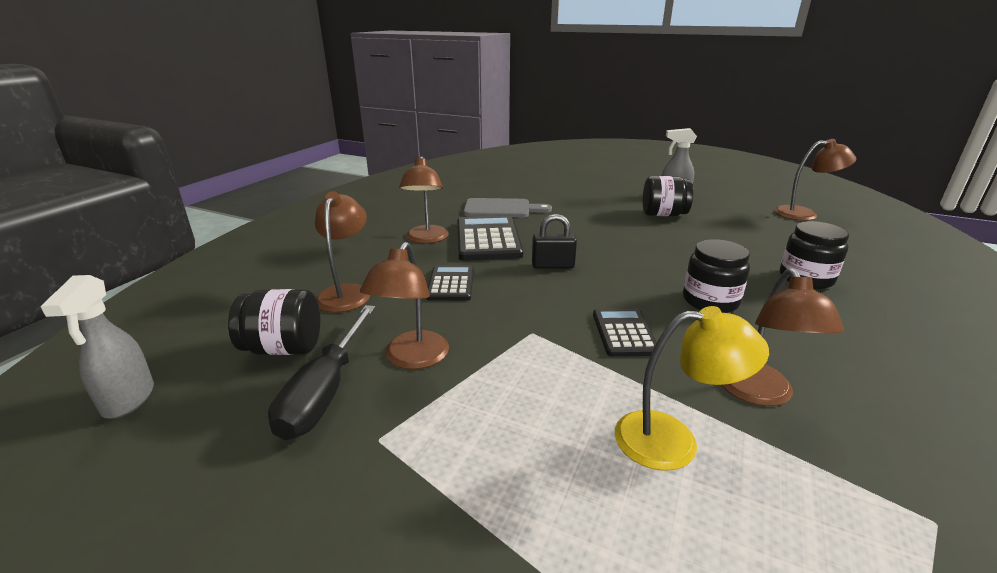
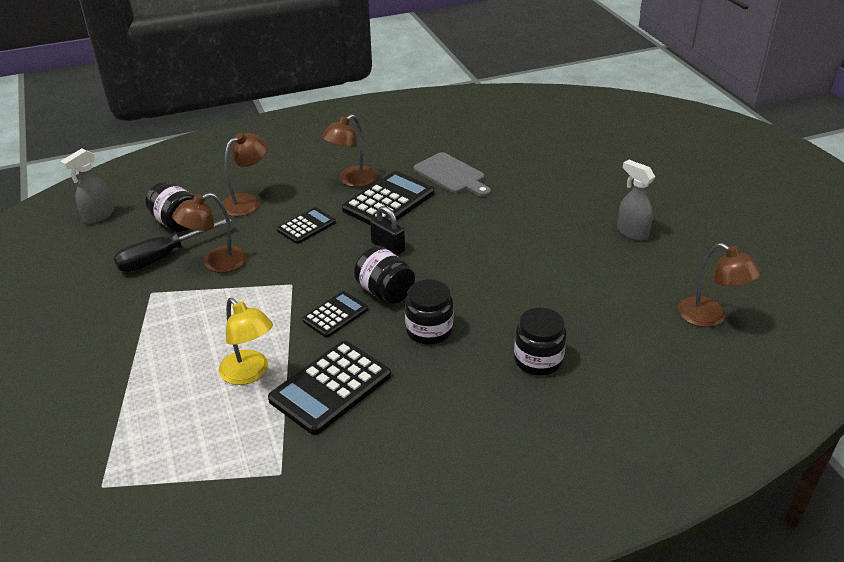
camera: 45 degrees right, 10 degrees up
(663, 214) = (570, 247): black jar -> black jar (385, 292)
(759, 394) = (330, 387): brown lamp -> black calculator

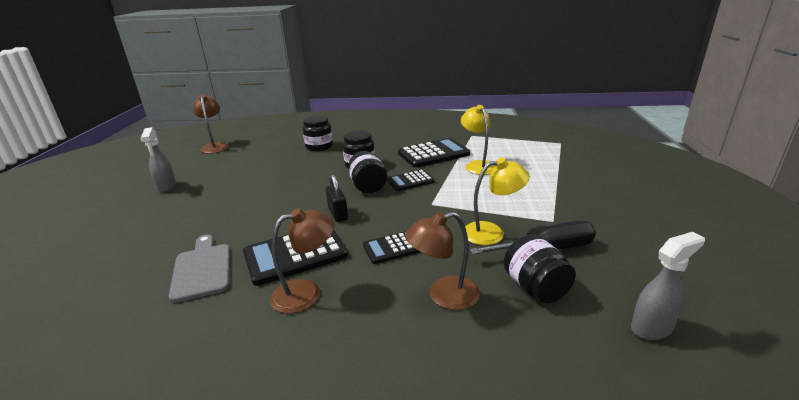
camera: 155 degrees left, 10 degrees down
(216, 263) = (492, 232): brown lamp -> yellow lamp

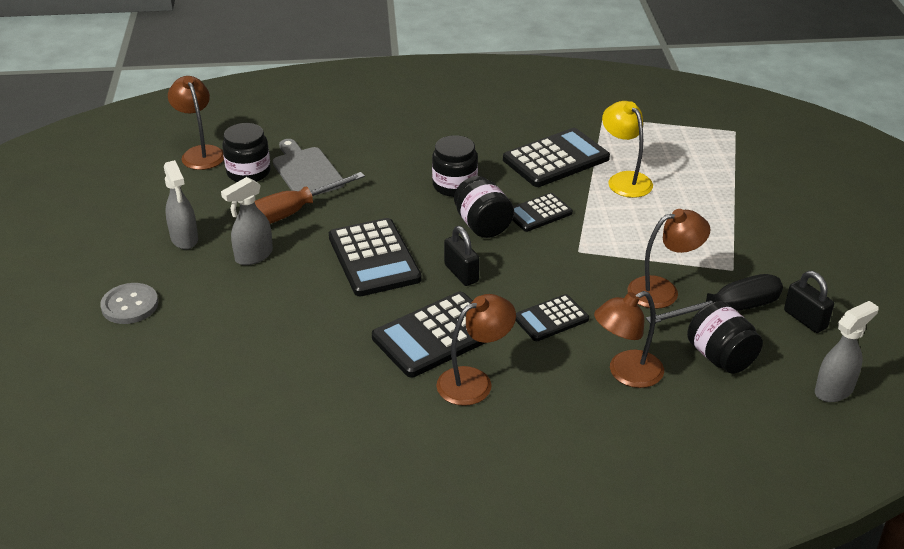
camera: 10 degrees left, 10 degrees up
(95, 222) = (130, 305): none -> grey button
(201, 197) = (253, 256): none -> grey spray bottle
(202, 269) = (333, 362): grey cutting board -> grey cutting board (306, 171)
(245, 175) = (291, 213): none -> brown screwdriver
(281, 202) = (374, 258): none -> black calculator
(319, 146) = (374, 149): black jar -> black jar (248, 172)
(492, 232) = (663, 290): yellow lamp -> brown lamp
(617, 261) = (805, 319): none -> black padlock

